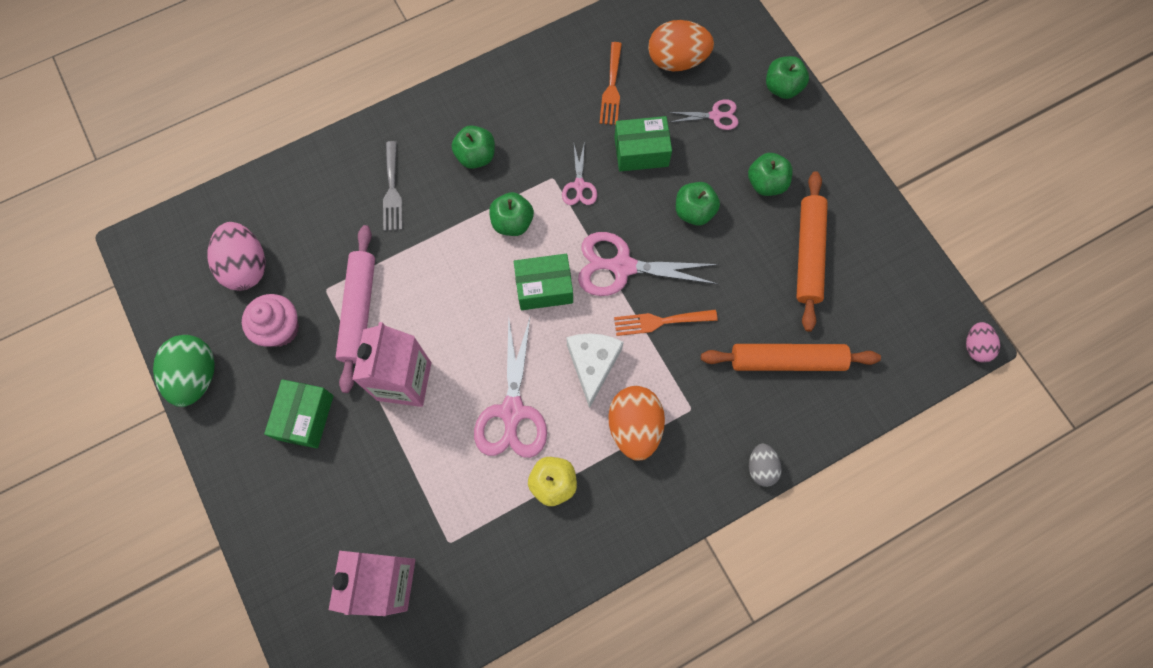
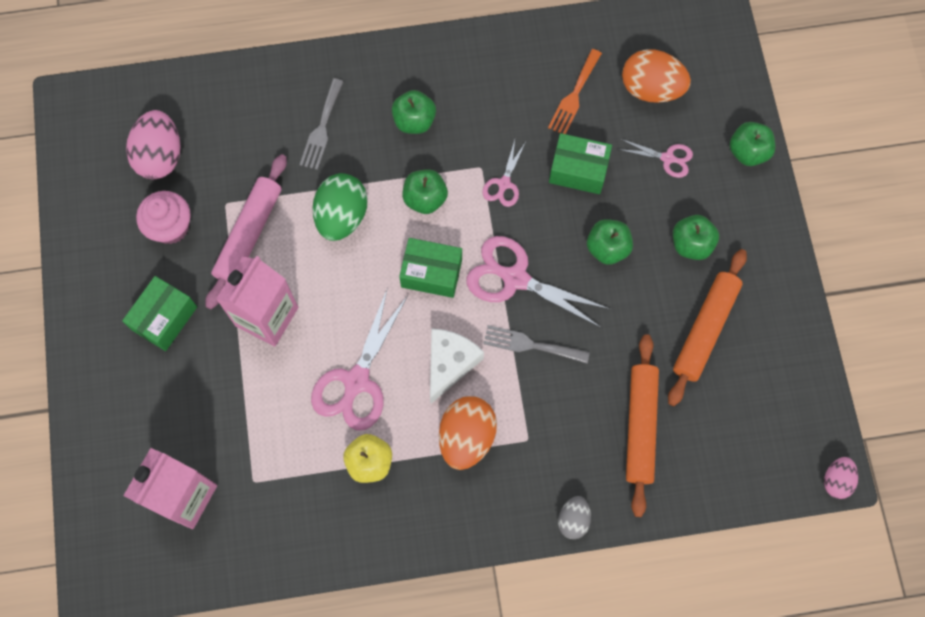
camera: 20 degrees right, 0 degrees up
(196, 376) = (80, 245): green egg -> green egg (342, 216)
(660, 321) = (531, 345): orange fork -> grey fork
(787, 360) = (640, 426): orange rolling pin -> orange rolling pin turned 75 degrees clockwise

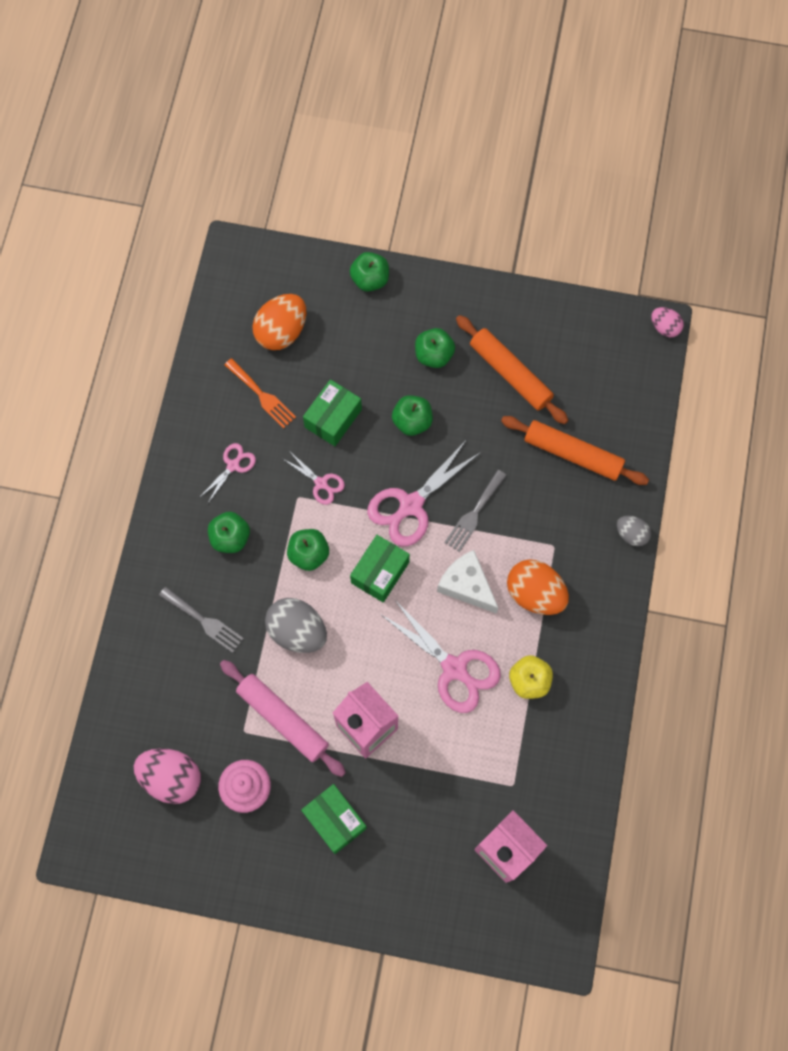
camera: 70 degrees left, 0 degrees up
(342, 216) = (297, 631): green egg -> grey egg
(667, 158) = (351, 343): pink scissors -> pink scissors (233, 465)

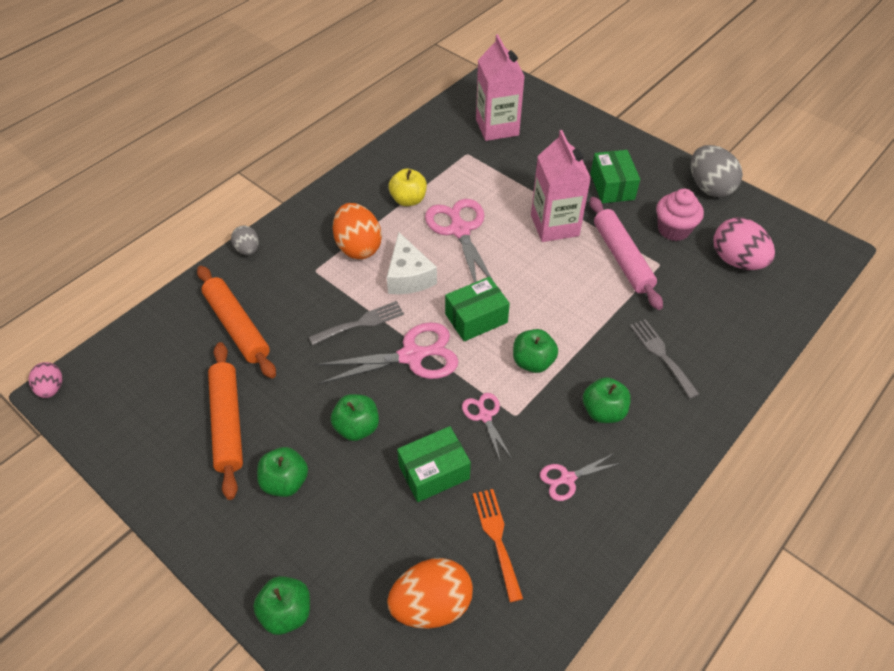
camera: 150 degrees left, 20 degrees down
(297, 631) = (577, 309): grey egg -> grey egg (709, 187)

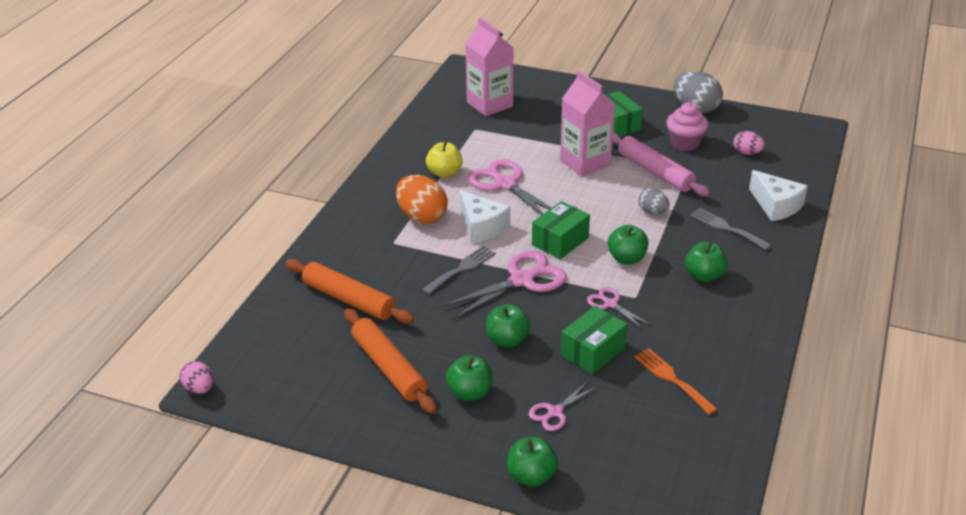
camera: 20 degrees left, 15 degrees down
(248, 249) = (319, 242): grey egg -> grey egg (652, 212)
(431, 604) = (647, 435): orange egg -> none
(567, 478) = (703, 326): pink scissors -> pink scissors (555, 412)
(733, 341) = (776, 205): none -> white cheese
(736, 261) = (747, 153): pink egg -> pink egg, size x0.56

